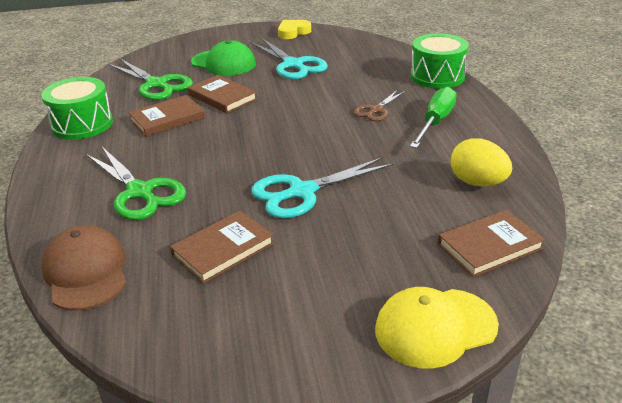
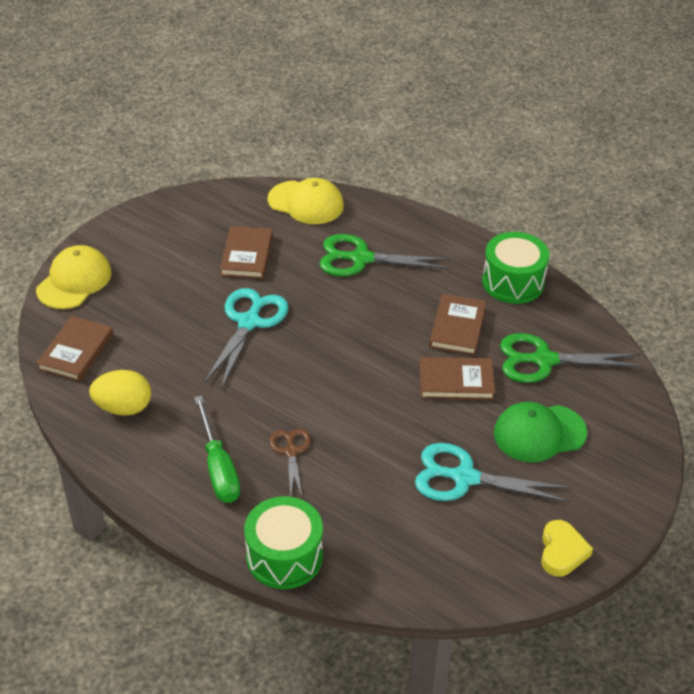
camera: 135 degrees right, 10 degrees up
(86, 272) = (306, 203): brown cap -> yellow cap

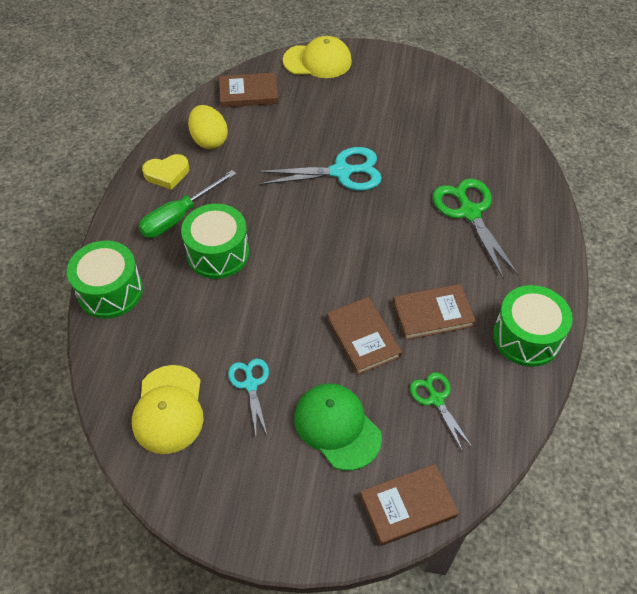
camera: 65 degrees right, 10 degrees up
(247, 255) = (416, 140): brown book -> brown book (408, 506)
(291, 451) = (218, 253): brown scissors -> green drum
(306, 203) = (510, 150): yellow cap -> yellow cap (169, 409)
(464, 477) = (251, 384): turquoise scissors -> turquoise scissors, size x0.59
(544, 360) = (436, 399): green scissors -> green scissors, size x0.59
(562, 552) = (200, 494): yellow heart -> yellow heart (167, 174)

